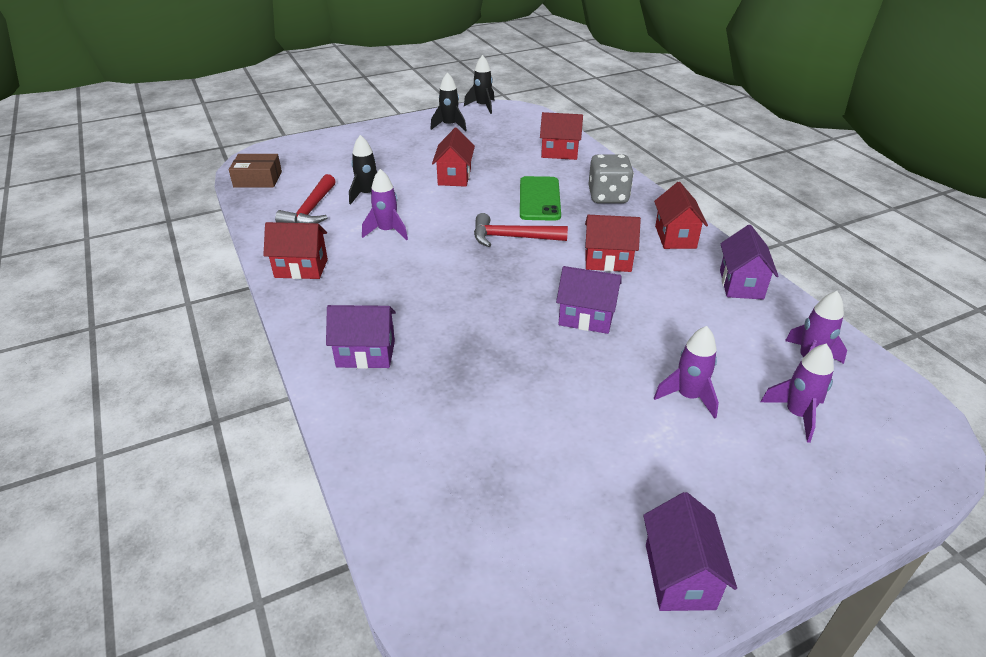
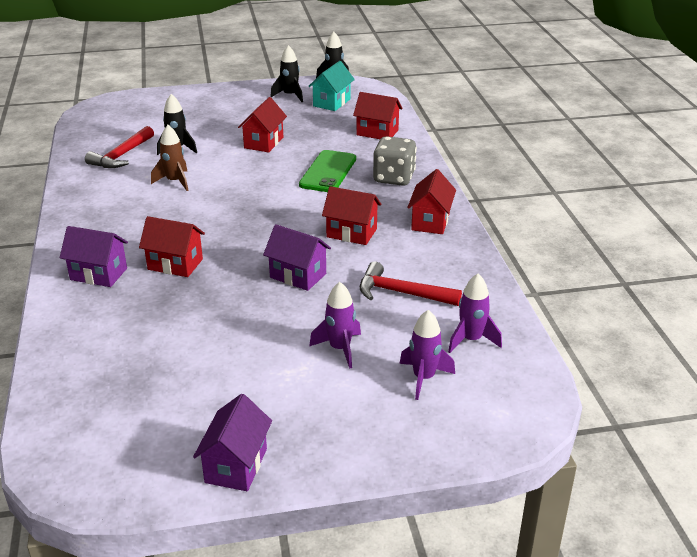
camera: 15 degrees right, 5 degrees down
(258, 179) = (92, 124): brown box -> none
(301, 268) = (86, 201): red house -> red house (175, 264)
(387, 231) = (175, 182): purple rocket -> brown rocket
(495, 128) = (331, 102): none -> turquoise house
(512, 237) = (280, 201): red hammer -> red hammer (402, 293)
(741, 284) = (460, 270): purple house -> none

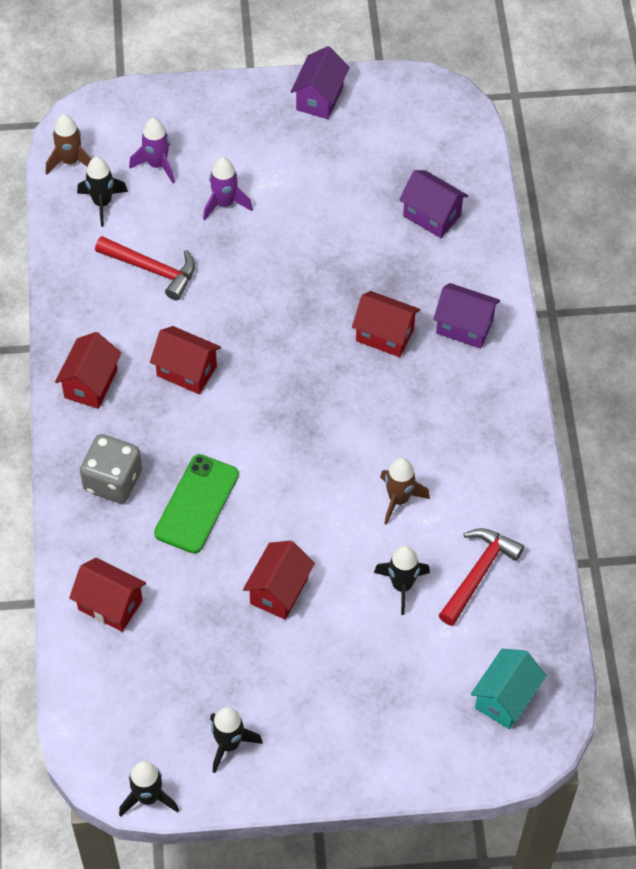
camera: 175 degrees left, 25 degrees up
(298, 275) = (254, 305): purple house -> purple house (432, 215)
(331, 102) = (164, 711): turquoise house -> turquoise house (505, 698)
(471, 340) = (102, 203): purple rocket -> black rocket
(522, 374) = (70, 161): none -> brown rocket

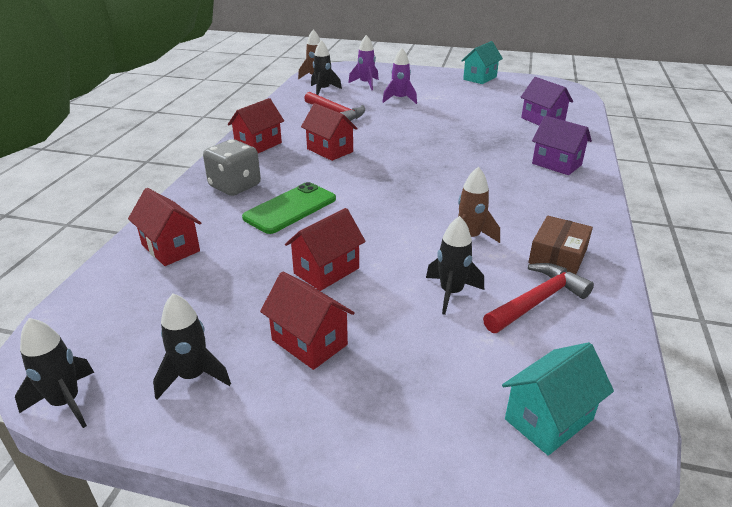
camera: 20 degrees right, 25 degrees down
(319, 98) = (480, 78): purple house -> turquoise house
(384, 335) = (489, 158): red house -> red house (309, 342)
(488, 503) = (558, 256): none -> brown box

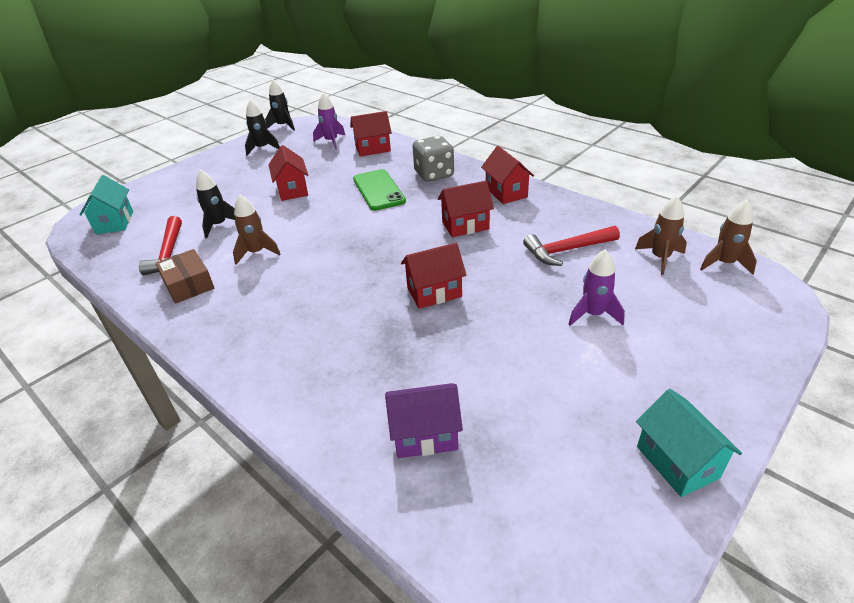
camera: 120 degrees right, 5 degrees up
(309, 342) = (245, 175): red house -> red house (434, 292)
(323, 90) = (660, 258): black rocket -> brown rocket
(366, 84) = (678, 302): purple rocket -> purple rocket (331, 141)
(556, 164) = (300, 368): purple house -> none

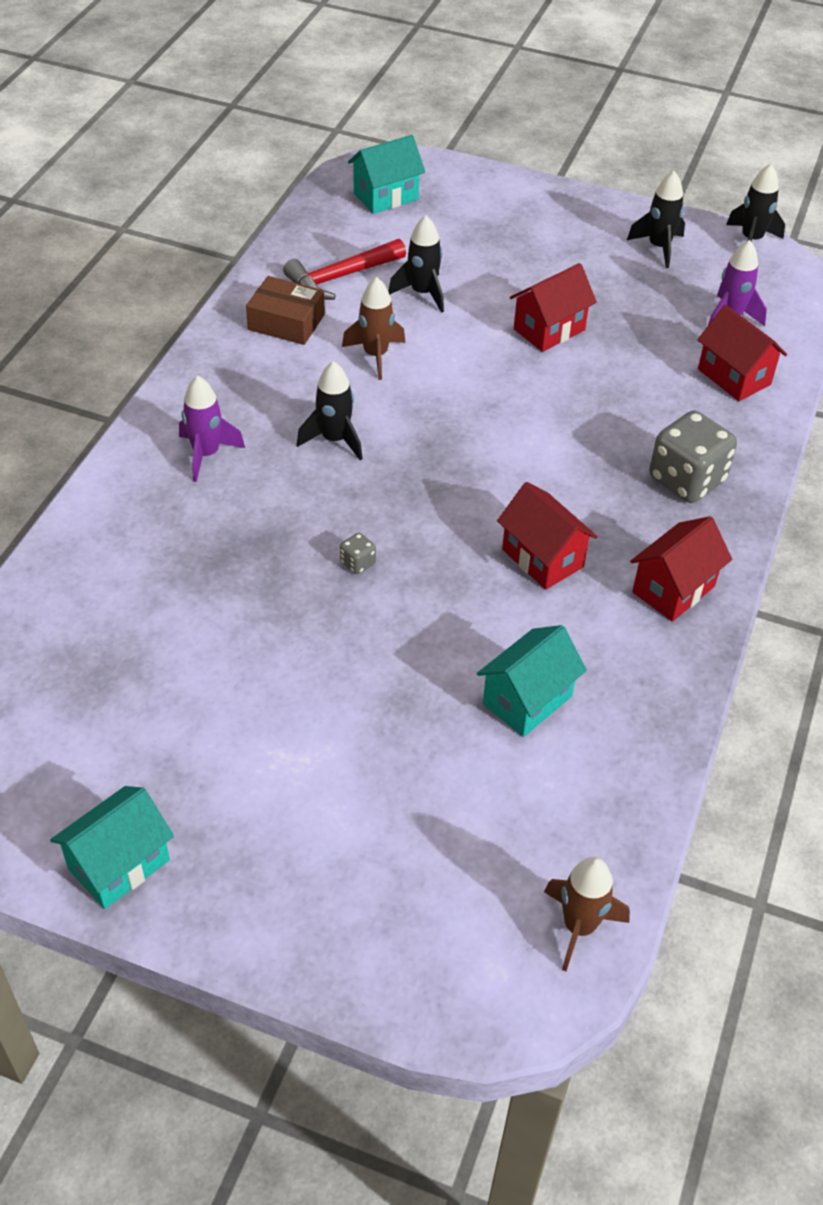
camera: 65 degrees right, 10 degrees up
(188, 284) = (286, 322): brown box -> brown box turned 75 degrees clockwise
(319, 283) = (334, 439): none -> black rocket
(378, 190) = (598, 426): green phone -> none
(425, 435) = (102, 619): purple house -> none
(434, 292) = (357, 563): red house -> grey dice
(567, 250) = (527, 700): red hammer -> turquoise house
(593, 314) = (372, 753): purple rocket -> purple rocket (206, 454)
(660, 258) = (556, 831): brown rocket -> none

